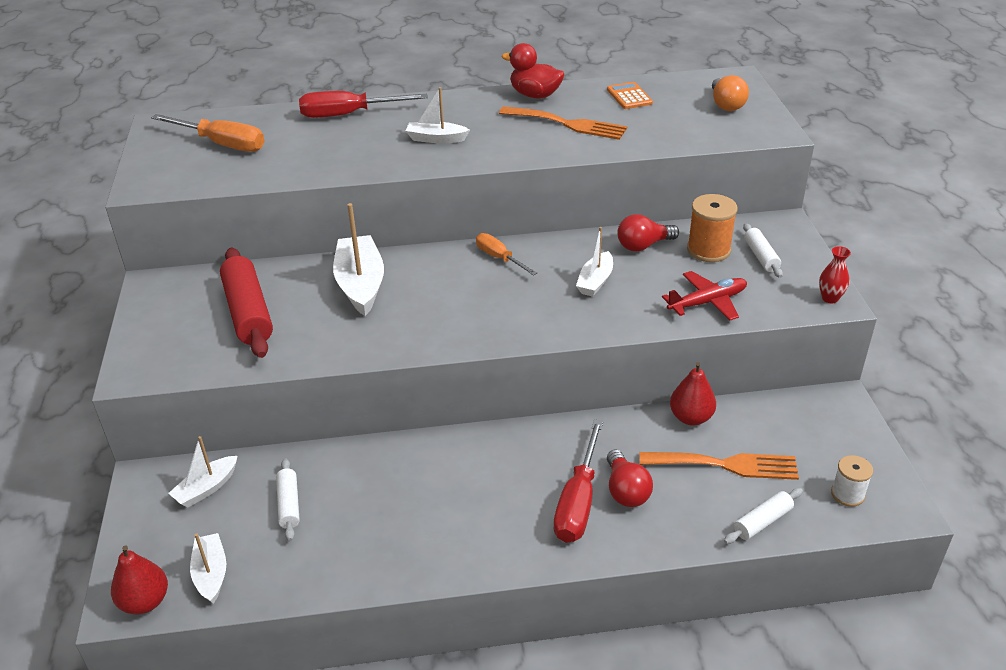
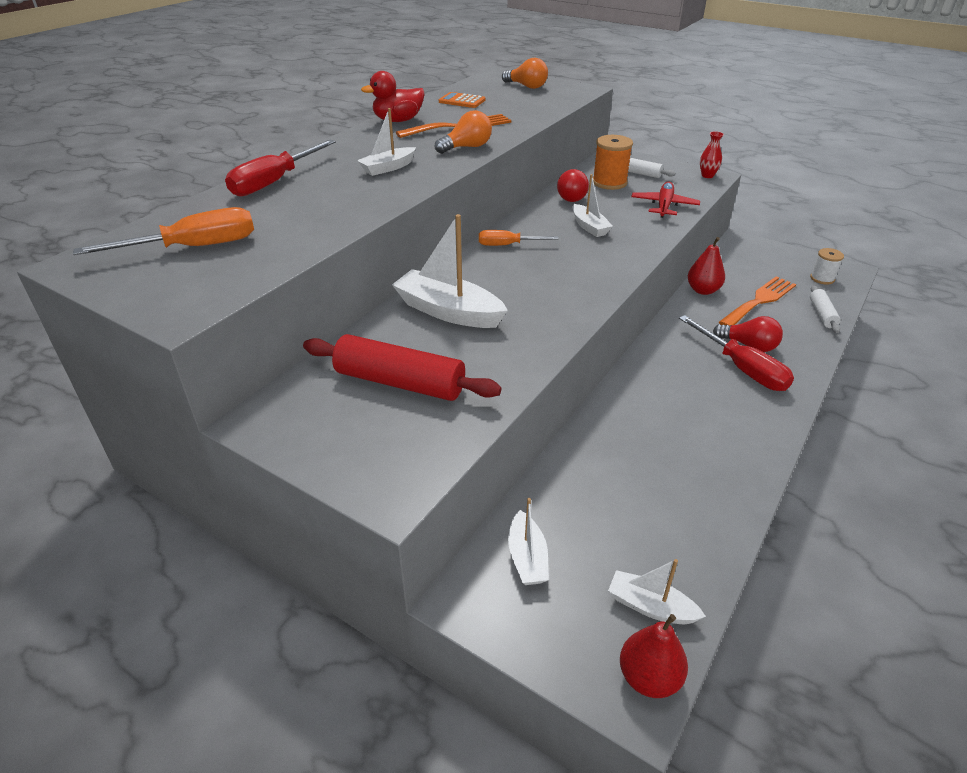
camera: 50 degrees left, 0 degrees up
(289, 504) = (605, 512): white rolling pin -> none
(528, 148) = (467, 147): none -> orange light bulb

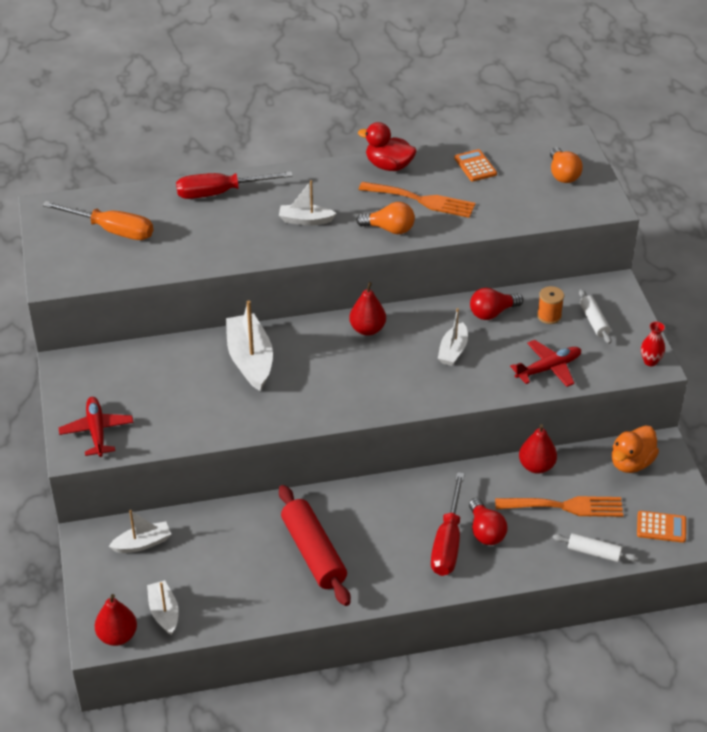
camera: 45 degrees right, 5 degrees up
(389, 458) = (97, 431): none -> red plane
(399, 382) = (158, 391): red rolling pin -> red rolling pin (313, 553)
(507, 245) = (367, 329): orange screwdriver -> red pear
(527, 557) = (142, 543): white boat -> white boat turned 150 degrees counterclockwise
(609, 182) = (549, 316): orange spool -> orange spool, size x0.64
(744, 257) = (631, 463): none -> orange duck
(822, 278) = (661, 527): white spool -> orange calculator
(822, 314) = (594, 552): white rolling pin -> white rolling pin turned 60 degrees clockwise

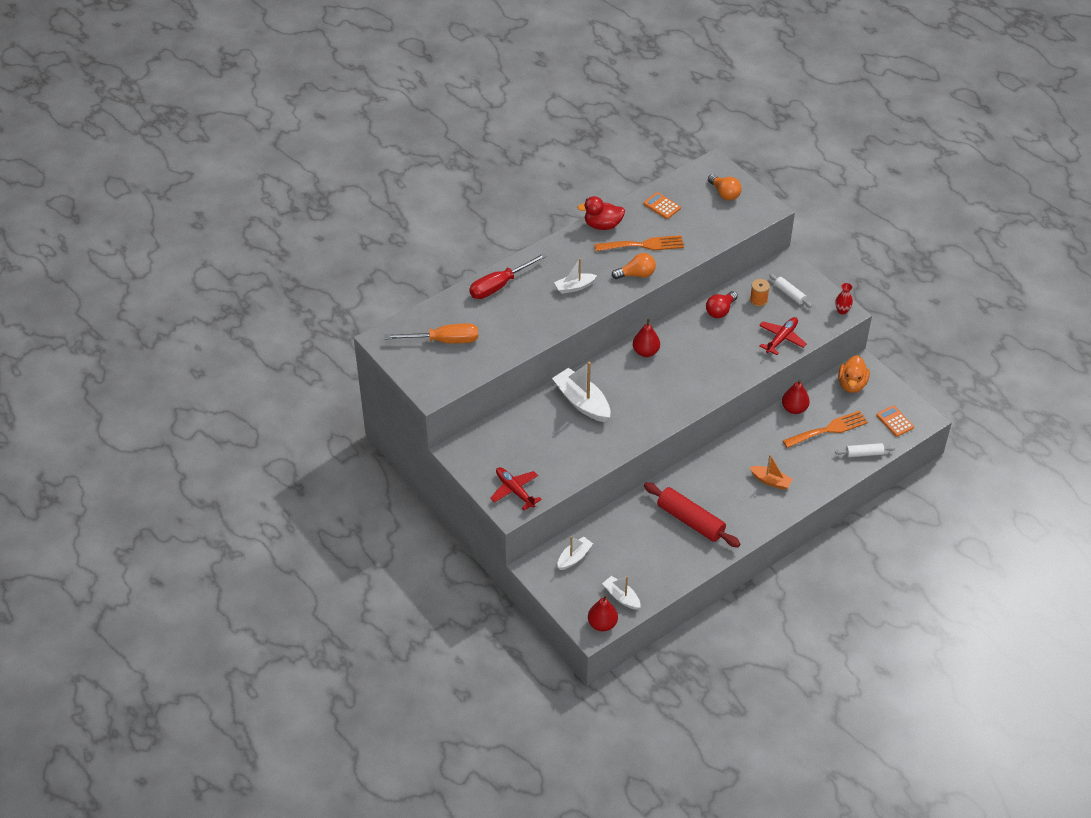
camera: 25 degrees left, 5 degrees up
(448, 542) = (770, 481): red screwdriver -> orange boat
(453, 351) = (712, 347): white boat -> none
(485, 531) = (789, 465): red light bulb -> none
(661, 527) = (895, 421): orange calculator -> orange calculator turned 105 degrees counterclockwise

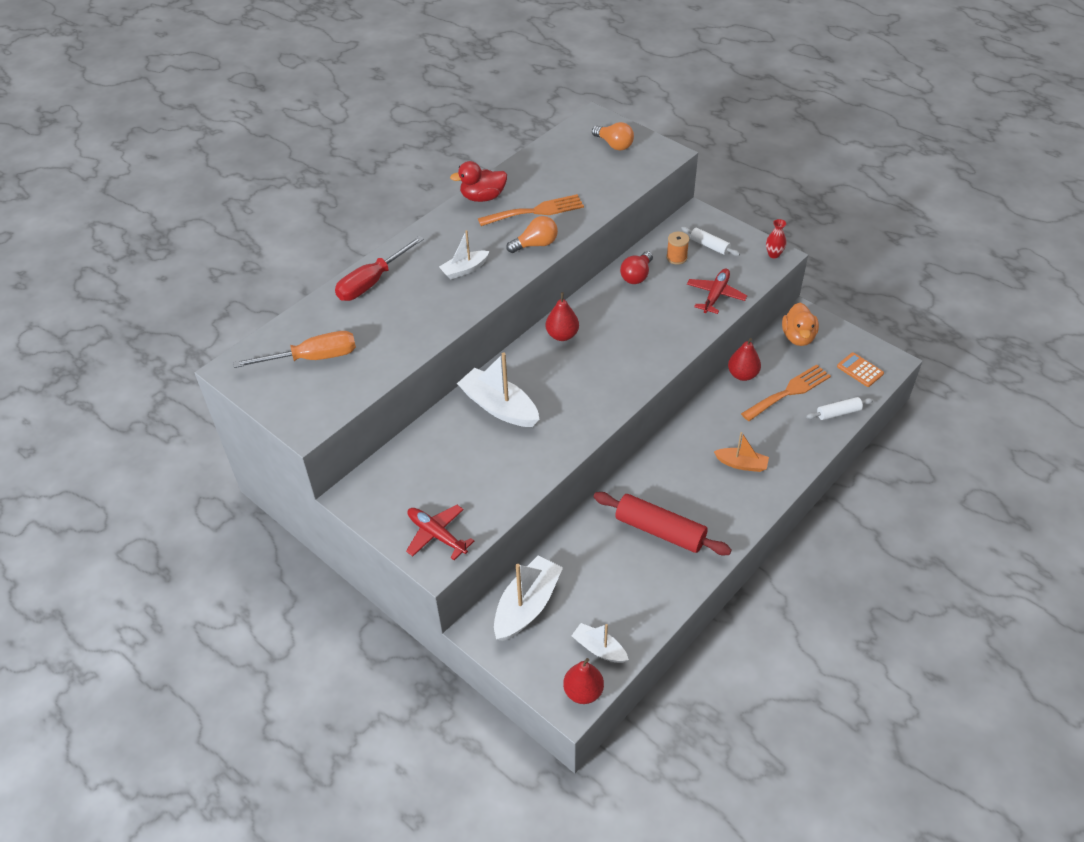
camera: 10 degrees left, 0 degrees up
(574, 557) = (527, 606): white boat -> white boat, size x1.71
(662, 206) = (546, 167): orange calculator -> none

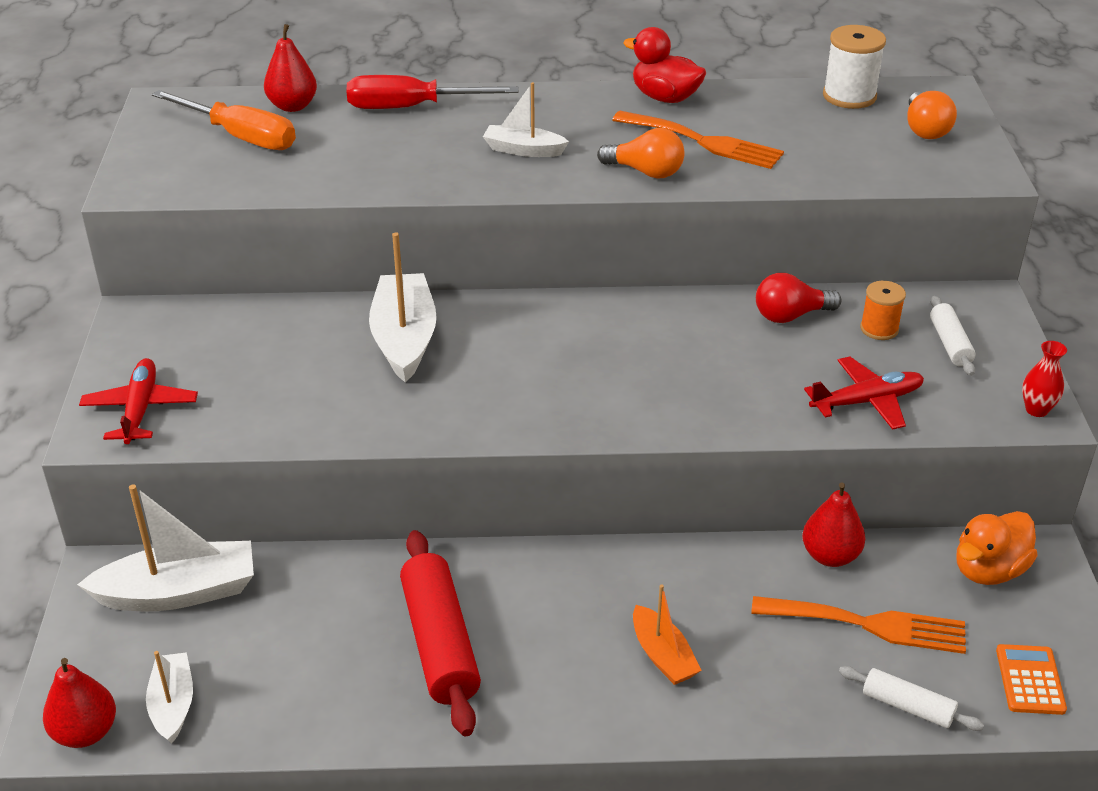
camera: 45 degrees right, 10 degrees down
(559, 145) = (849, 96): none -> white spool
(562, 335) = (593, 317): red pear -> red pear (292, 106)

